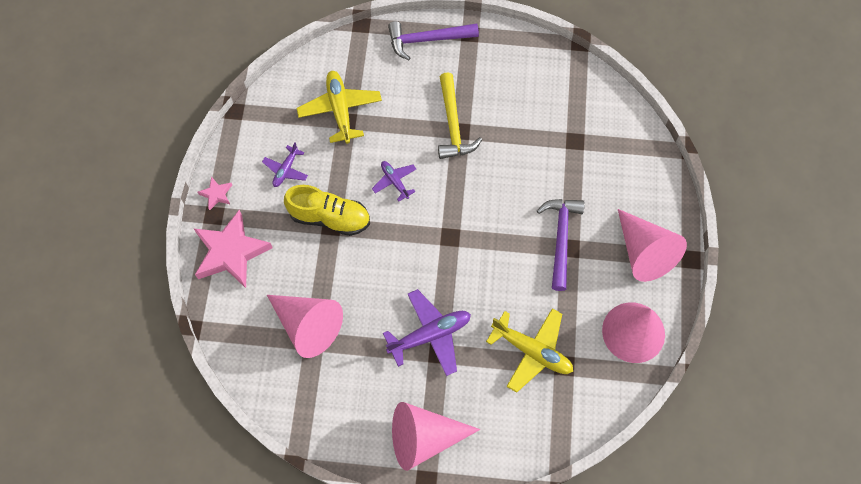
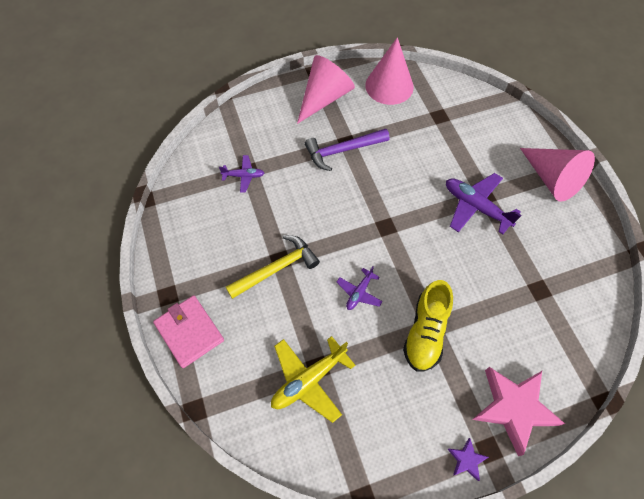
camera: 115 degrees left, 5 degrees down
(216, 194) = (466, 460): pink star -> purple star
(286, 170) = (401, 401): purple plane -> purple plane (244, 176)
(308, 325) = (531, 301): pink cone -> none
(330, 218) = (425, 332): yellow shoe -> yellow shoe turned 150 degrees counterclockwise
(427, 40) = (189, 332): purple hammer -> pink wallet
(532, 351) = (442, 138): yellow plane -> none

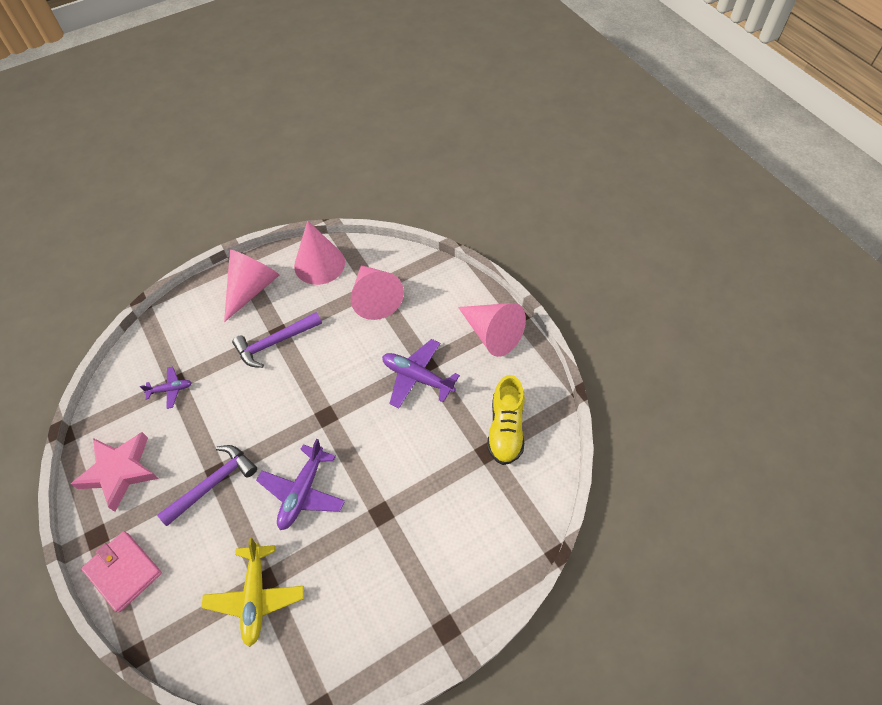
camera: 10 degrees left, 5 degrees down
(276, 268) = (213, 484): yellow hammer -> purple hammer
(308, 380) = (256, 597): yellow plane -> yellow plane turned 45 degrees counterclockwise
(359, 292) = (302, 492): purple plane -> purple plane, size x1.77
(425, 332) = (374, 520): yellow shoe -> yellow shoe (505, 429)
(439, 126) = (375, 298): none -> pink cone
(466, 460) = (424, 645): purple star -> none
(513, 408) = (468, 580): pink star -> pink star (119, 471)

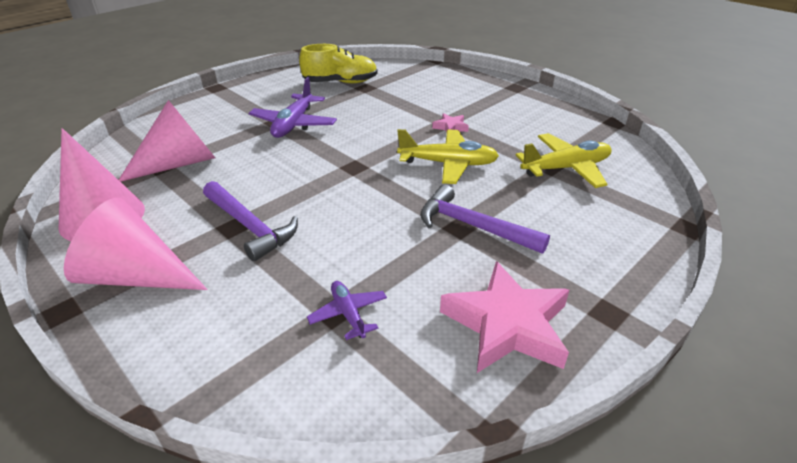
camera: 105 degrees left, 20 degrees down
(123, 571) = (624, 267): pink wallet -> none
(302, 492) = (448, 164): purple plane -> yellow plane
(368, 515) = (450, 127): none -> pink star
(492, 334) = (238, 96): pink cone -> none

